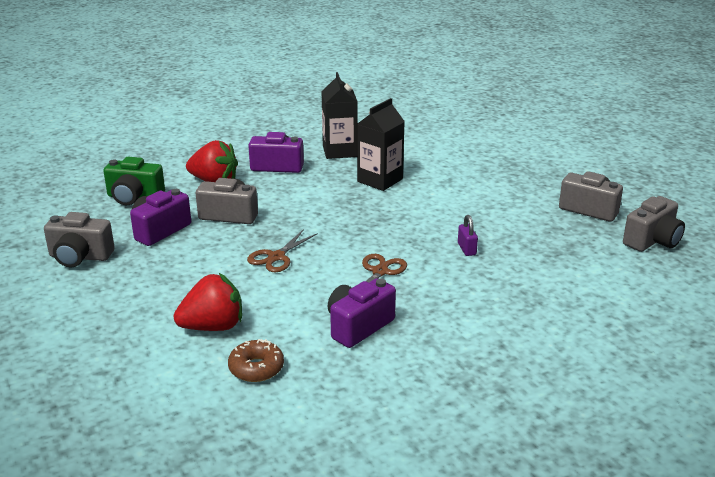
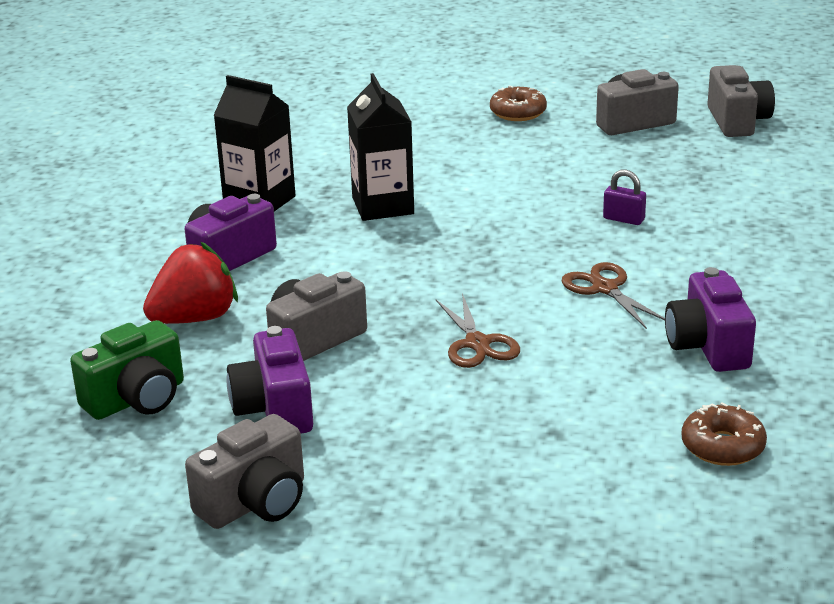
camera: 50 degrees left, 0 degrees up
(213, 326) = (592, 447): red strawberry -> none
(541, 174) = (518, 112): none -> brown donut

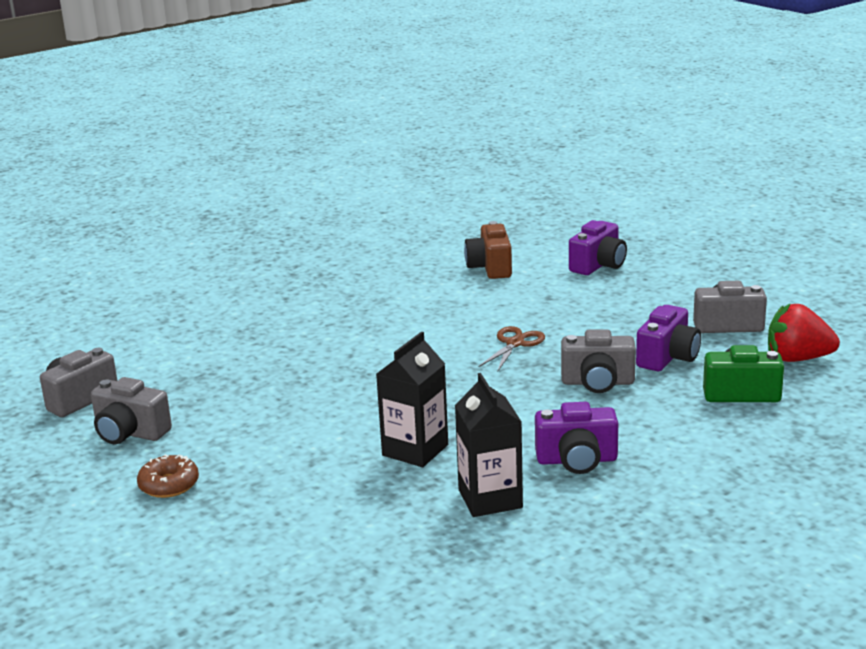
camera: 135 degrees left, 5 degrees down
(194, 318) = (653, 426): red strawberry -> red strawberry (798, 358)
(604, 288) = (399, 340): brown scissors -> none
(623, 219) = (303, 370): purple padlock -> none
(708, 346) = (413, 298): purple camera -> purple camera (598, 265)
(722, 446) = (490, 267): brown donut -> brown camera

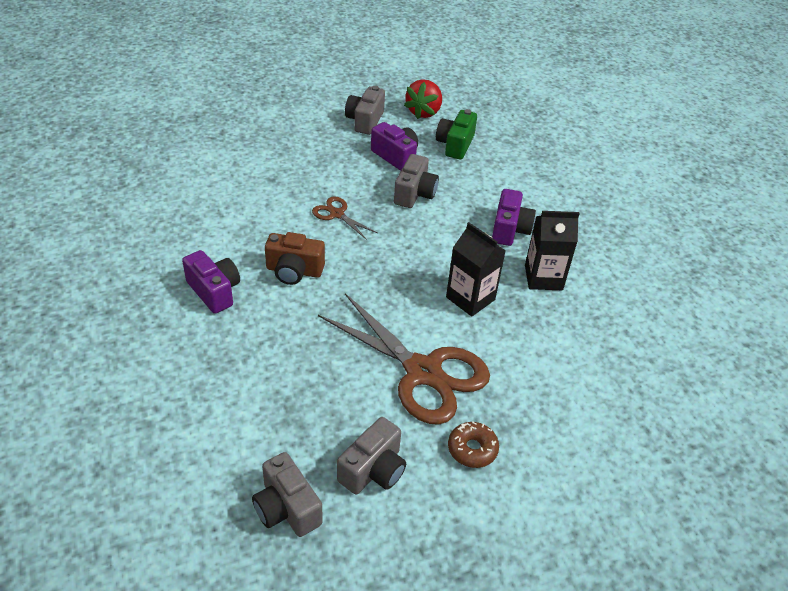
camera: 80 degrees left, 20 degrees up
(275, 438) = (423, 372): none -> brown scissors
(490, 267) = (194, 193): brown camera -> brown camera (294, 271)
(598, 265) = (234, 142): purple camera -> purple camera (214, 291)

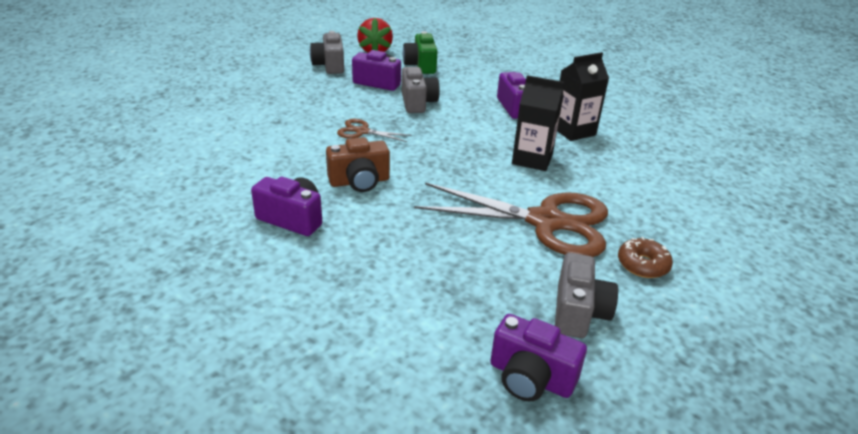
camera: 25 degrees left, 10 degrees down
(286, 508) = (530, 378): grey camera -> purple camera

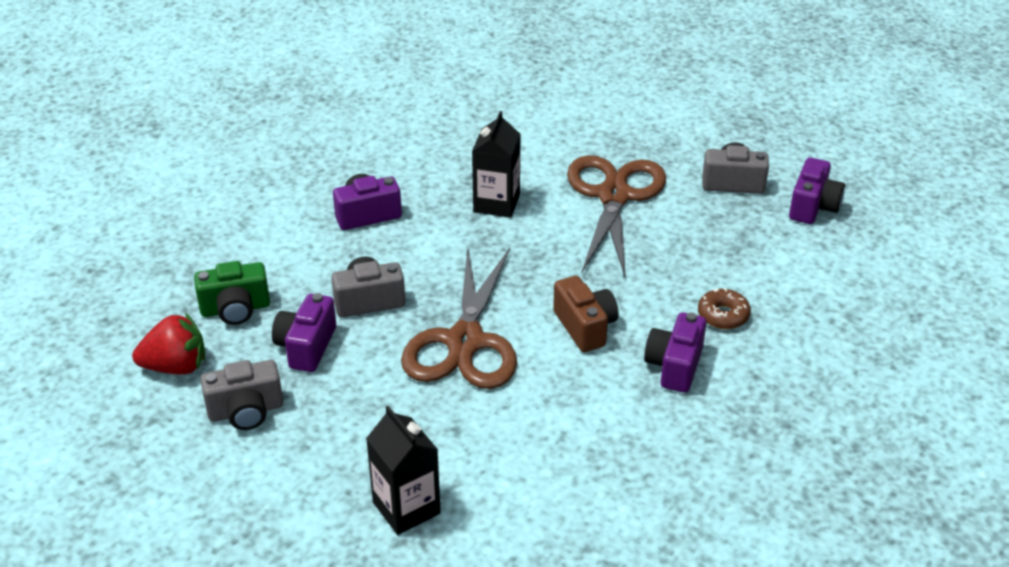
camera: 95 degrees left, 5 degrees up
(362, 131) = (465, 342): brown scissors -> brown scissors, size x2.20
(573, 131) = (421, 173): black carton -> black carton (406, 508)
(642, 264) = (657, 147): brown donut -> brown donut (723, 315)

